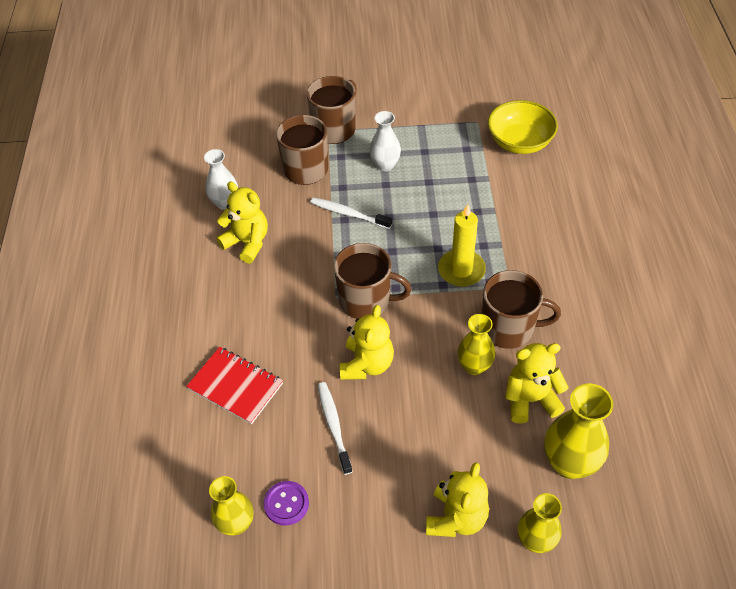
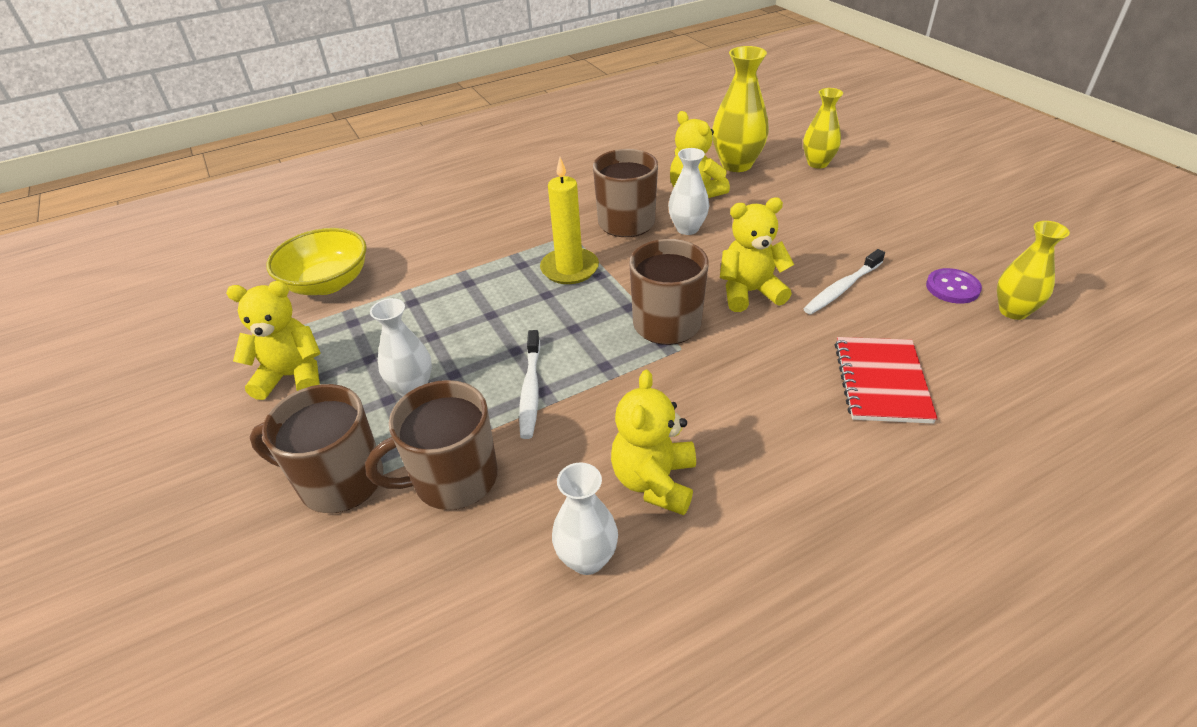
camera: 115 degrees left, 10 degrees down
(456, 518) = (844, 198): yellow teddy bear -> yellow teddy bear (292, 376)
(474, 366) = (687, 228): yellow vase -> white vase

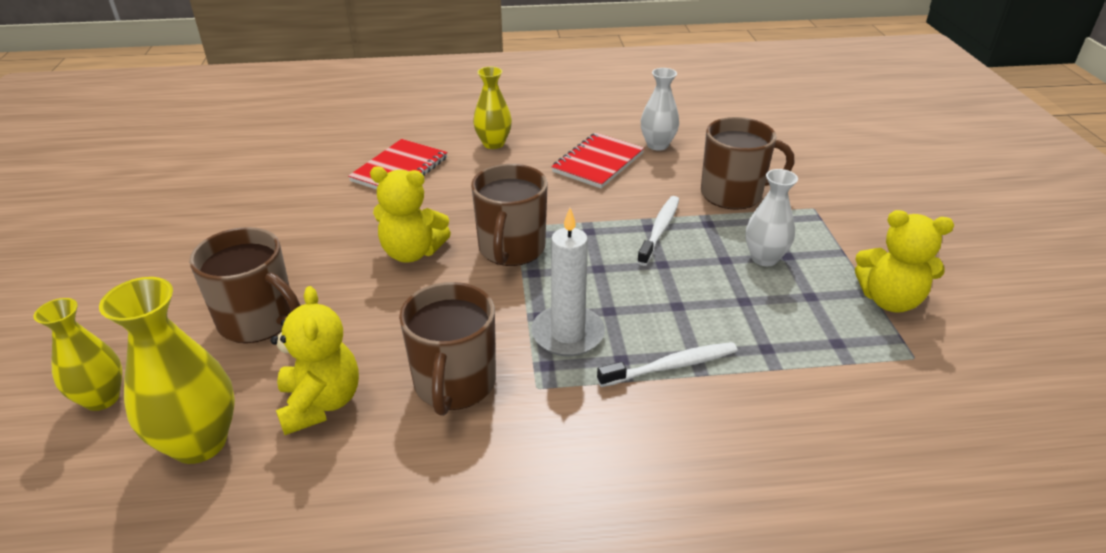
camera: 160 degrees left, 5 degrees down
(327, 283) = (887, 413): yellow bowl -> none
(339, 481) = (820, 212): brown mug -> brown mug (258, 320)
(569, 269) = (567, 334): yellow candle -> white candle
(654, 481) = (598, 163): yellow teddy bear -> red notebook
(687, 228) = (392, 345): white vase -> none
(842, 288) = (332, 232): white toothbrush -> white toothbrush (671, 366)
(952, 287) = (249, 207): purple button -> none
(1013, 311) = (241, 181): yellow vase -> yellow vase (493, 144)

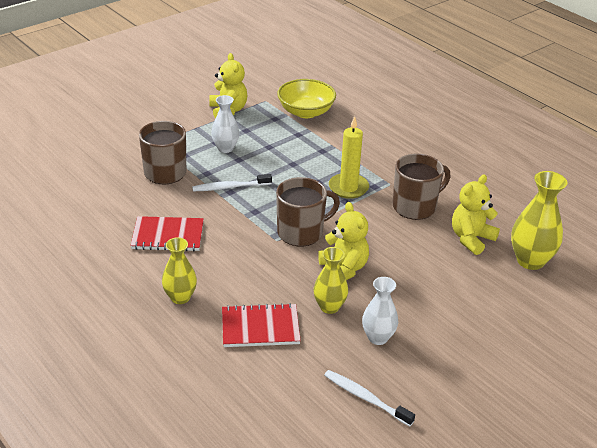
camera: 125 degrees left, 0 degrees up
(102, 398) = (556, 311): yellow vase -> yellow vase (329, 307)
(258, 320) = (456, 293): brown mug -> none
(567, 334) = (348, 188): white candle -> yellow candle
(657, 145) = (119, 218): white vase -> white vase (378, 337)
(671, 366) = (337, 154): white toothbrush -> white toothbrush (365, 398)
(846, 392) = (306, 112): none -> yellow bowl

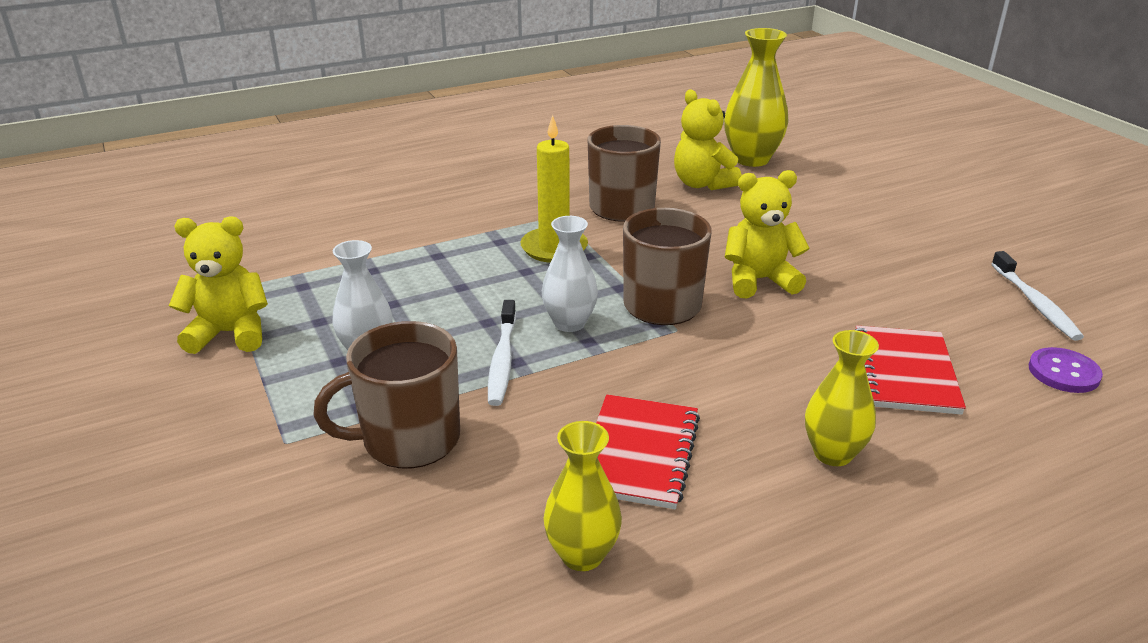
camera: 75 degrees left, 5 degrees down
(281, 399) = (1063, 372): none -> purple button
(306, 112) = (306, 254): yellow bowl -> none
(329, 307) = (848, 304): yellow vase -> yellow vase (582, 555)
(365, 398) = (1035, 303): white toothbrush -> white toothbrush turned 60 degrees counterclockwise
(378, 337) = (911, 277): white vase -> white vase (569, 323)

